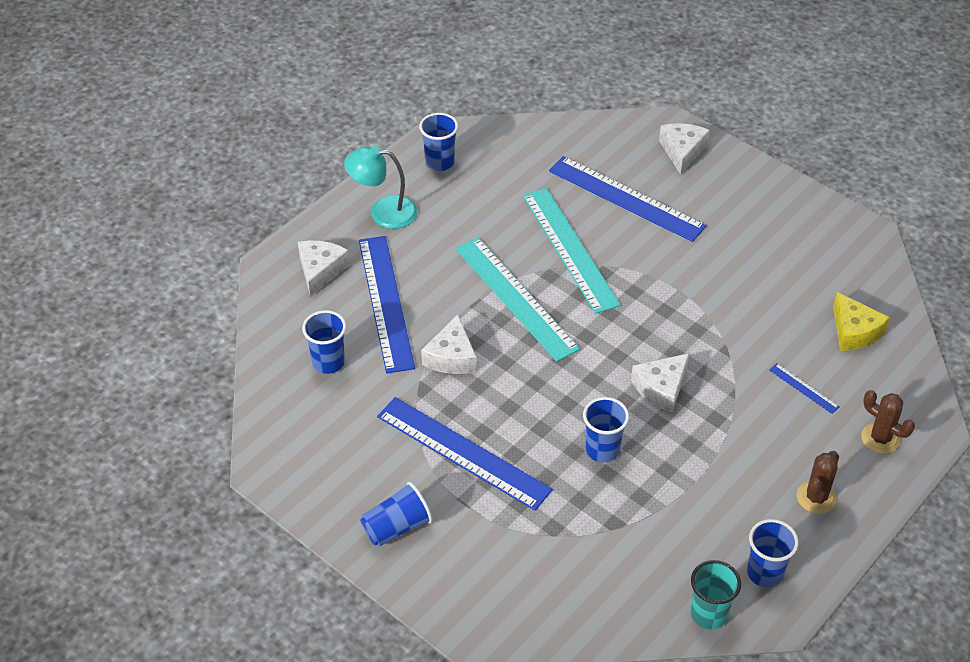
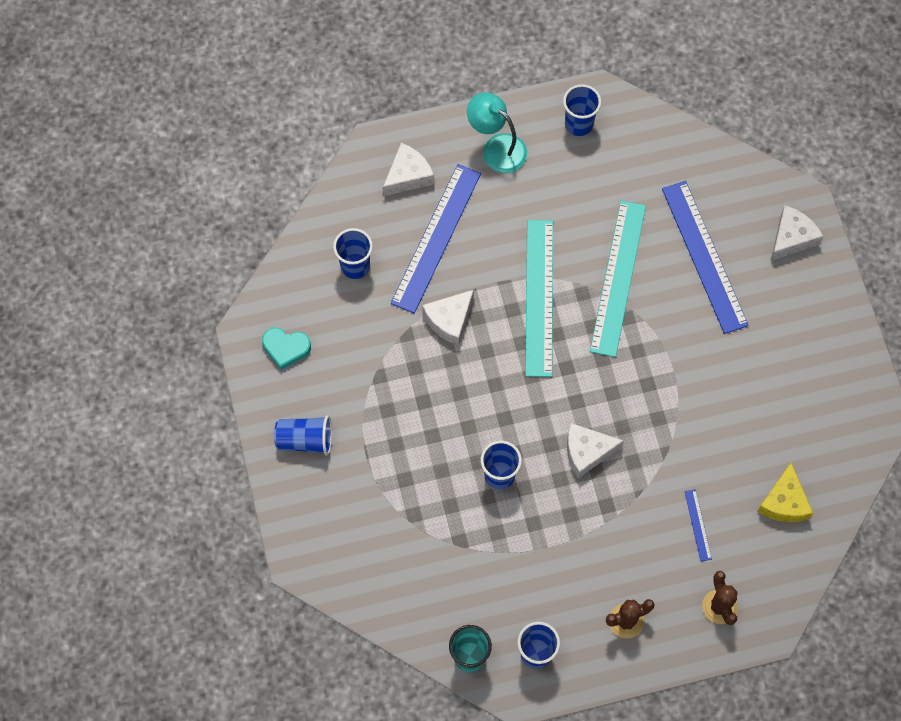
camera: 35 degrees right, 20 degrees up
(315, 462) = (286, 348): none -> turquoise heart
(463, 453) = (396, 410): blue ruler -> none

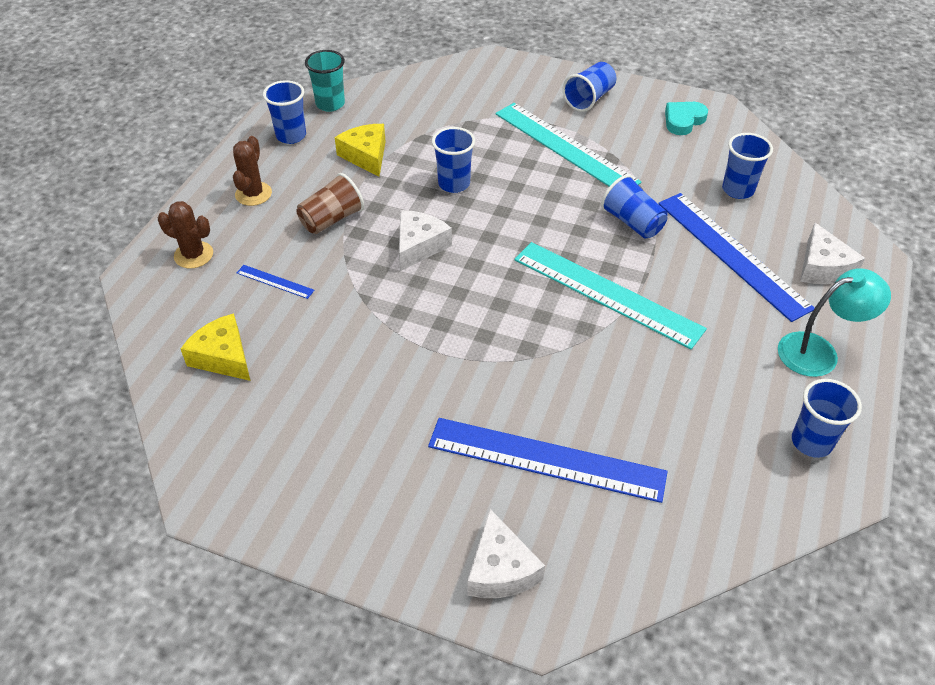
camera: 125 degrees right, 20 degrees down
(449, 320) = (632, 222): white cheese -> blue cup
(516, 569) = (366, 156): none -> yellow cheese
(608, 536) = (331, 219): none -> brown cup
(618, 278) = (580, 366): turquoise ruler -> turquoise ruler (565, 147)

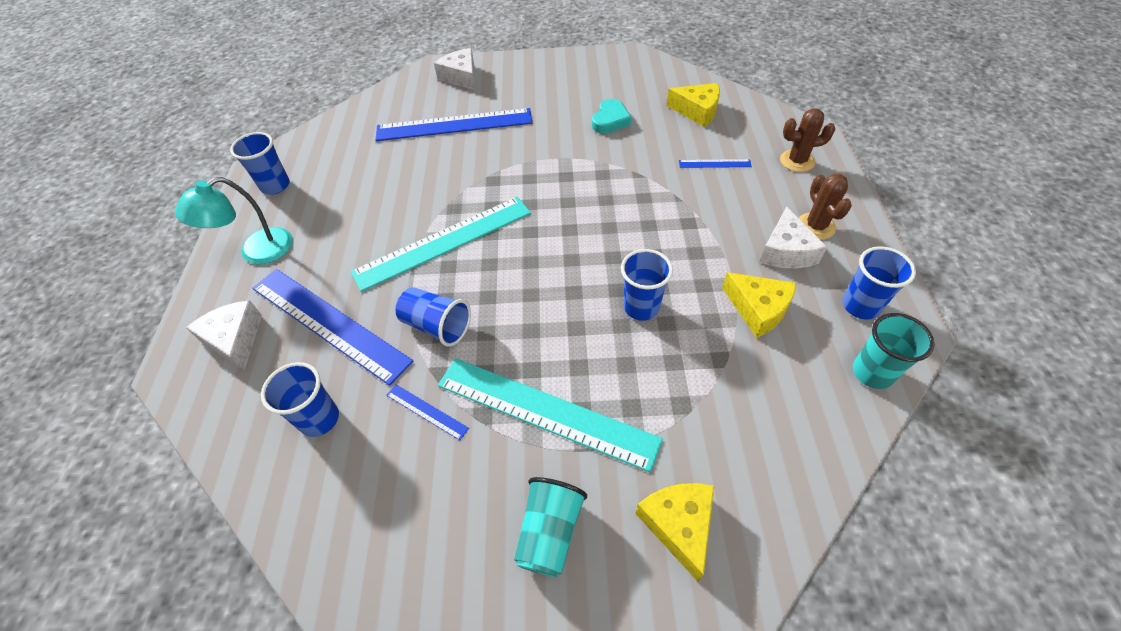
camera: 160 degrees right, 5 degrees up
(331, 219) = (722, 227): brown cup -> none
(419, 246) = (627, 229): white cheese -> white cheese (786, 251)
(512, 82) = (678, 525): none -> yellow cheese
(589, 99) = (549, 532): blue cup -> turquoise cup
(607, 294) = (444, 242): turquoise ruler -> turquoise ruler turned 45 degrees counterclockwise
(653, 171) = (426, 411): none -> blue ruler
(683, 120) = (398, 536): turquoise heart -> turquoise heart (610, 120)

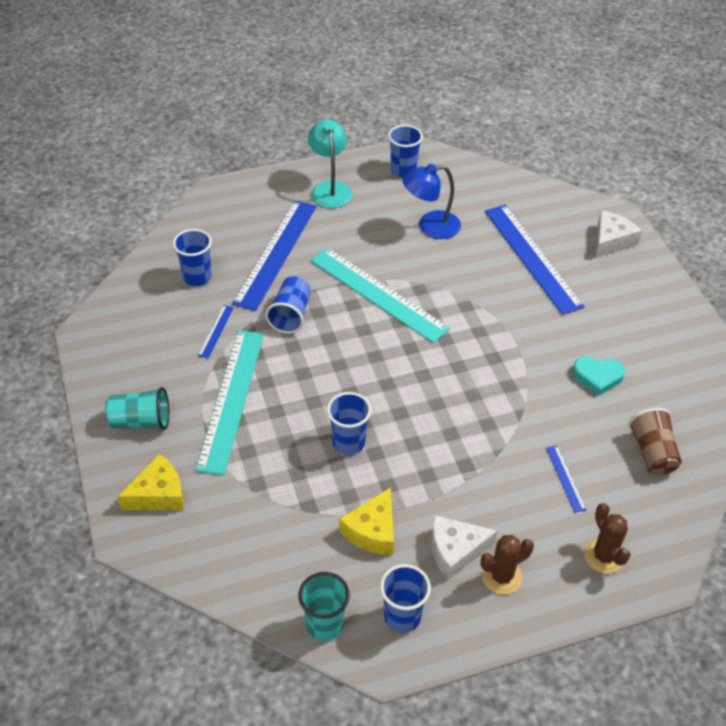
camera: 70 degrees right, 5 degrees down
(235, 339) = (248, 210): white cheese -> none
(257, 252) = (330, 189): turquoise lamp -> turquoise lamp turned 45 degrees clockwise
(372, 182) = (430, 227): none -> blue lamp
(697, 111) = (652, 452): yellow cheese -> brown cup

